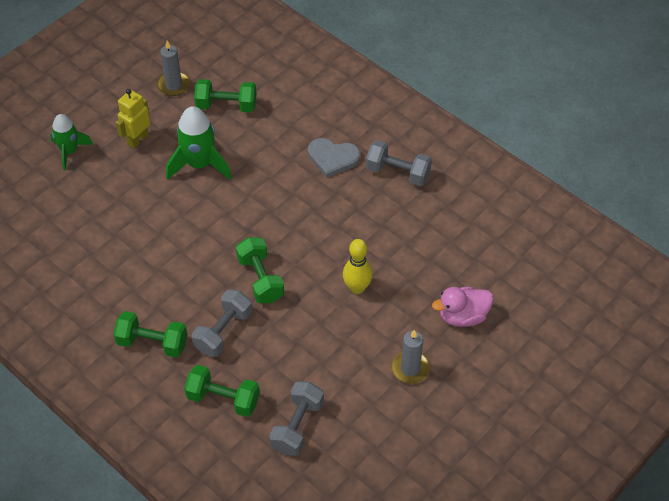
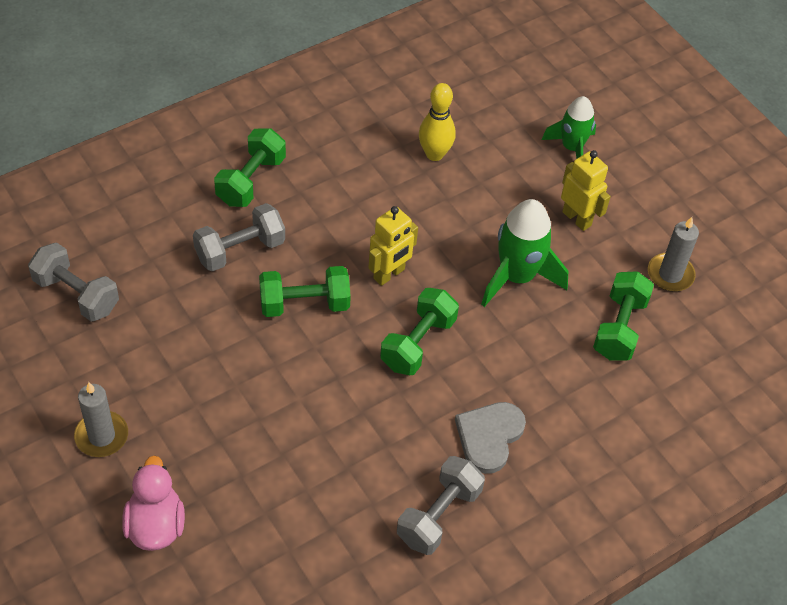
camera: 100 degrees right, 0 degrees up
(219, 235) = (389, 274): none -> yellow robot
(223, 331) = (240, 250): grey dumbbell -> grey dumbbell turned 75 degrees counterclockwise
(223, 399) = (146, 231): green dumbbell -> green dumbbell (418, 343)
(357, 288) = (251, 408): yellow bowling pin -> yellow bowling pin (434, 154)

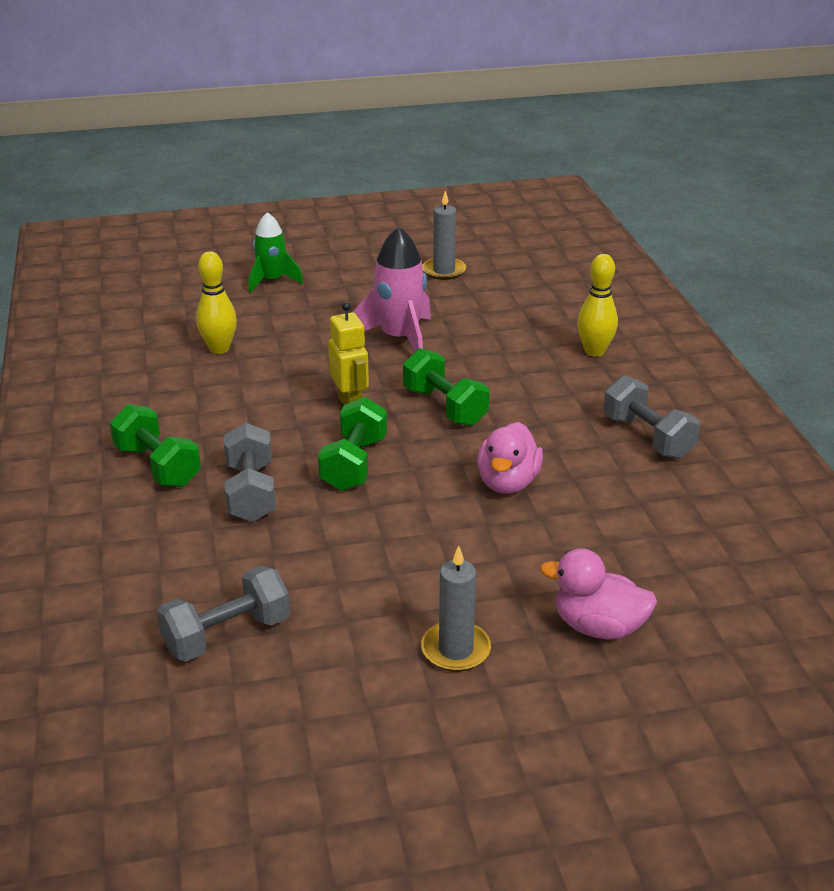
camera: 65 degrees left, 20 degrees down
(321, 419) = (508, 482): none -> pink duck
(489, 437) = (571, 392): grey heart -> none
(517, 277) = (399, 339): green rocket -> pink rocket
(575, 441) = (594, 351): none -> yellow bowling pin
(577, 218) = (354, 297): yellow robot -> none
(619, 328) = (486, 305): green dumbbell -> none

